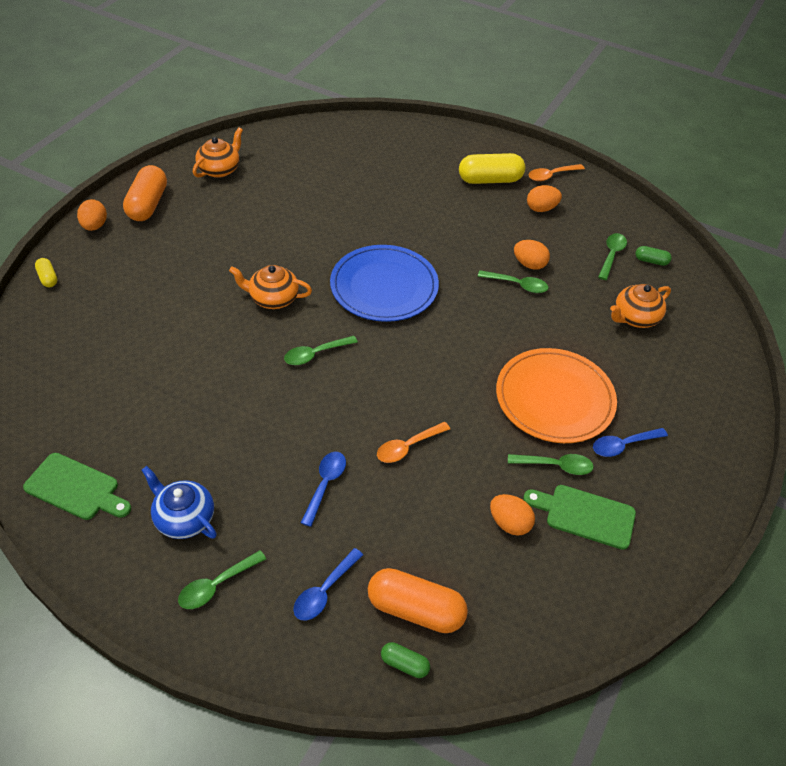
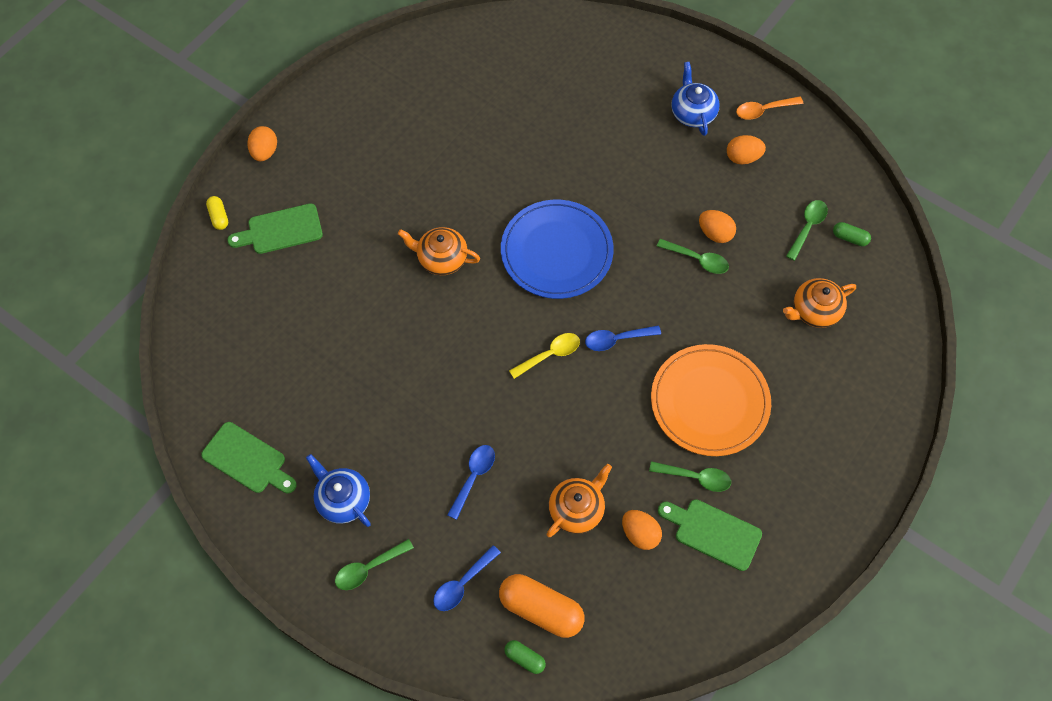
camera: 10 degrees right, 15 degrees up
(111, 285) = (281, 230): none -> green cutting board
(148, 204) = (319, 126): orange capsule -> none
(220, 169) = (397, 81): orange teapot -> orange teapot (577, 509)
(315, 354) = (478, 330): green spoon -> none
(390, 370) = (549, 355): none -> yellow spoon
(408, 447) = (556, 444): orange spoon -> none
(490, 180) = (692, 113): yellow capsule -> blue teapot
(623, 445) = (767, 461): blue spoon -> blue spoon (617, 339)

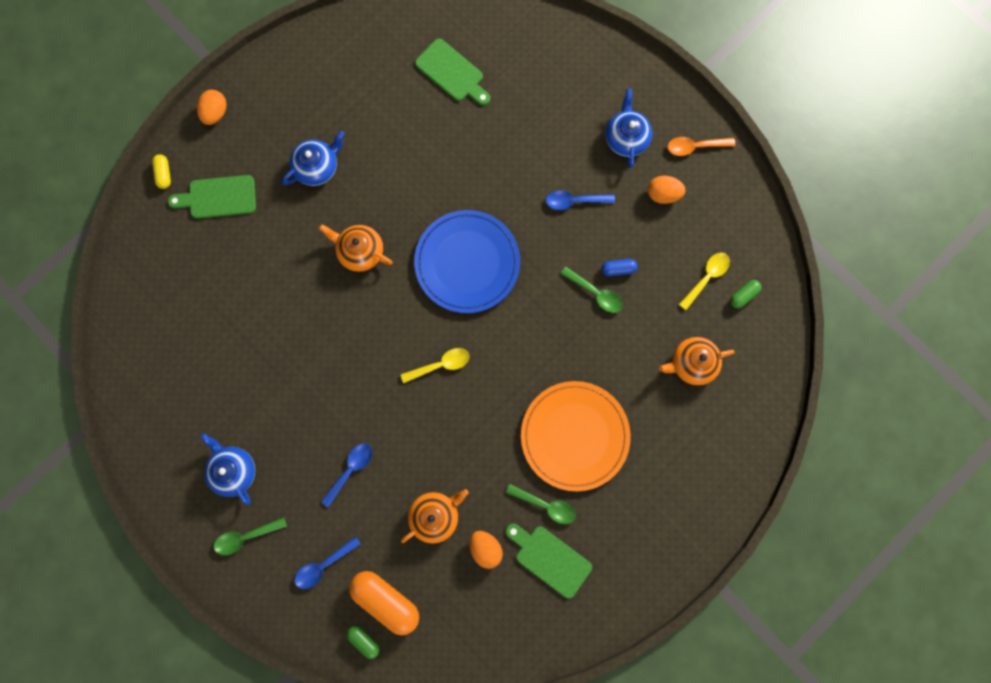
camera: 10 degrees right, 15 degrees up
(247, 460) = (156, 418): green cutting board -> green cutting board (452, 73)
(381, 186) = (317, 167): none -> blue teapot
(617, 339) = (504, 360): blue spoon -> blue spoon (574, 201)
(715, 233) = (618, 269): orange egg -> blue capsule
(807, 227) = (706, 278): green spoon -> yellow spoon
(849, 238) = (743, 295): green capsule -> green capsule turned 75 degrees counterclockwise

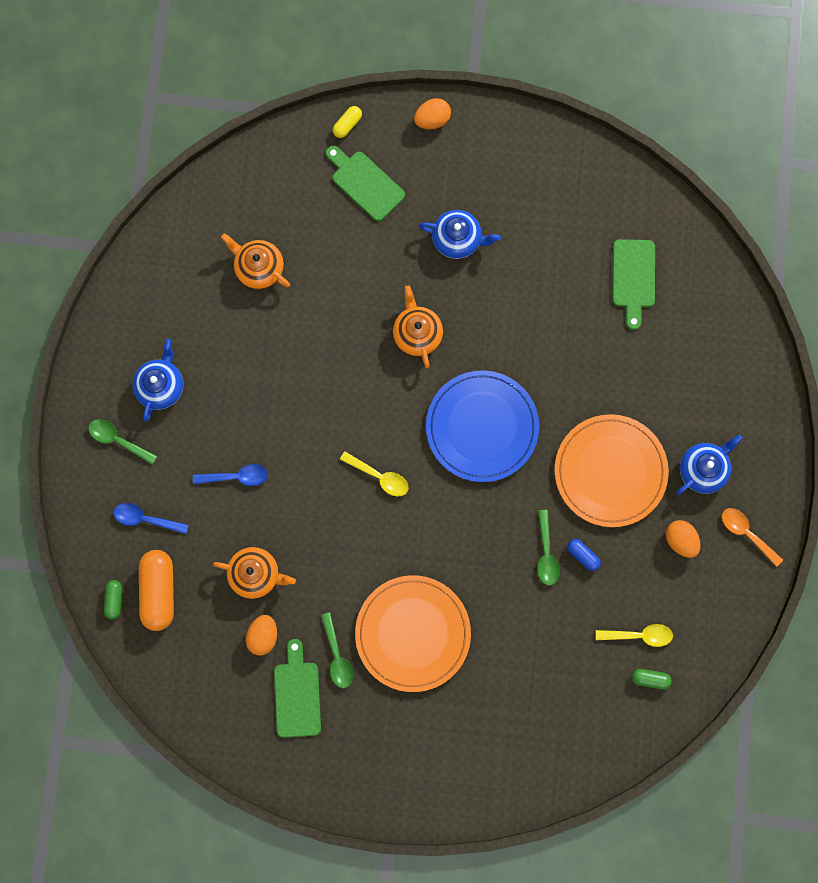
camera: 50 degrees right, 0 degrees up
(574, 201) = (610, 471): blue spoon -> orange plate
(692, 363) = (554, 682): orange teapot -> orange teapot (258, 268)

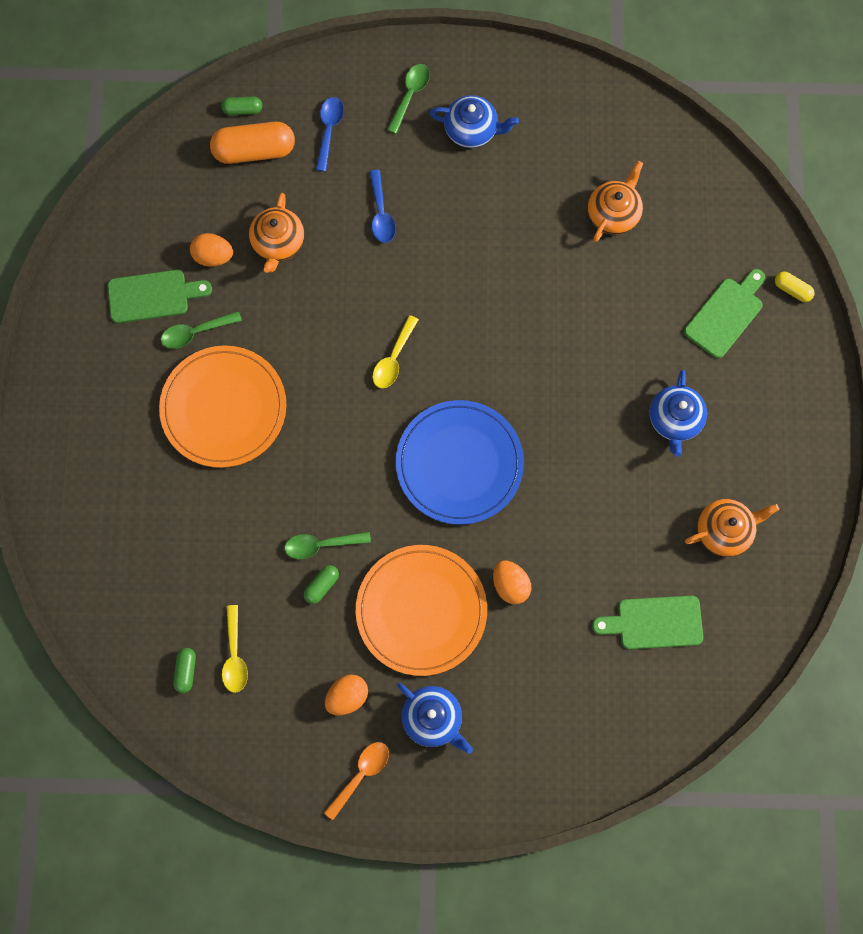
camera: 85 degrees right, 5 degrees down
(417, 333) = (559, 385): orange teapot -> orange teapot (724, 530)
(432, 120) = (813, 381): orange egg -> orange egg (510, 585)
(583, 555) = (321, 586): blue capsule -> green capsule

